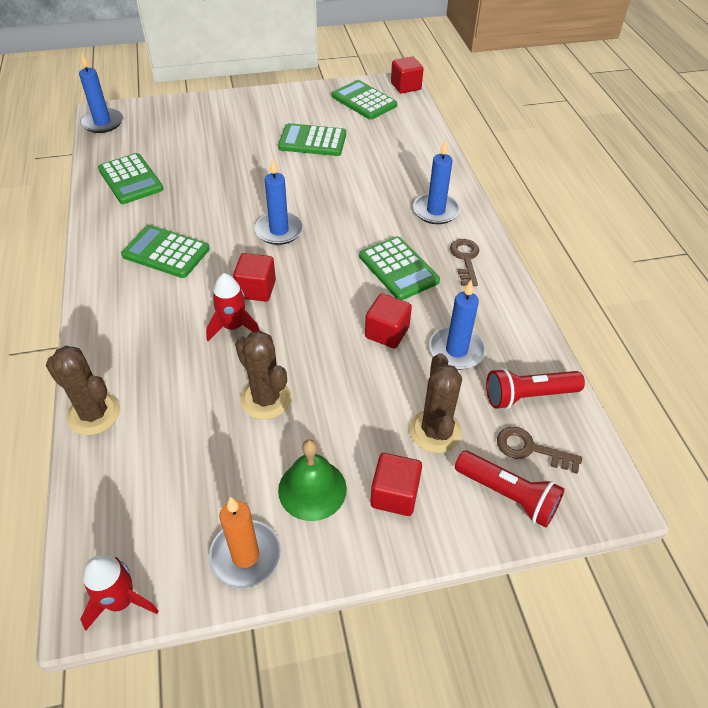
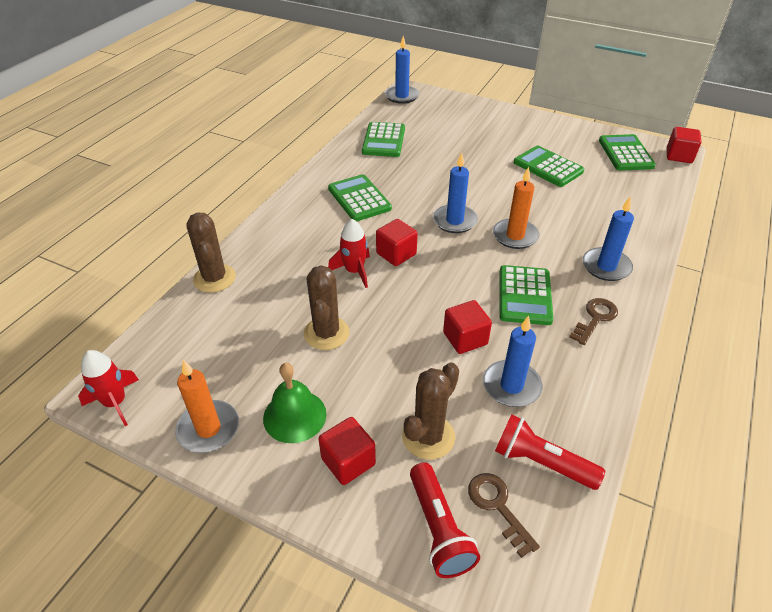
camera: 40 degrees right, 5 degrees down
(343, 219) = (515, 236): none -> orange candle

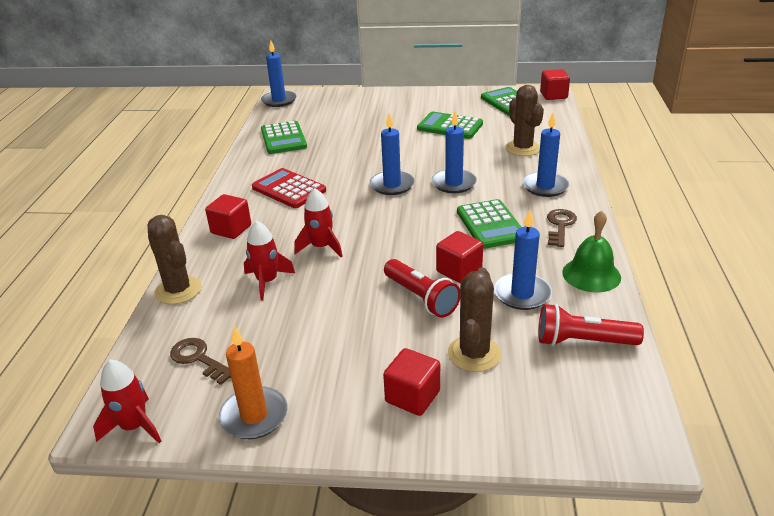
camera: 20 degrees left, 10 degrees down
(289, 293) = (267, 281): none -> red rocket
(294, 416) = (336, 377): green bell -> green bell (591, 274)
(326, 333) = (325, 303): brown cactus -> brown cactus (522, 148)
(359, 199) = (289, 189): green calculator -> red calculator
(396, 254) = (353, 223): red cube -> red cube (231, 229)
(439, 529) = (528, 419): red flashlight -> red flashlight (421, 298)
(497, 507) = (568, 386): brown key -> brown key (199, 359)
(515, 236) = (453, 183): orange candle -> blue candle

